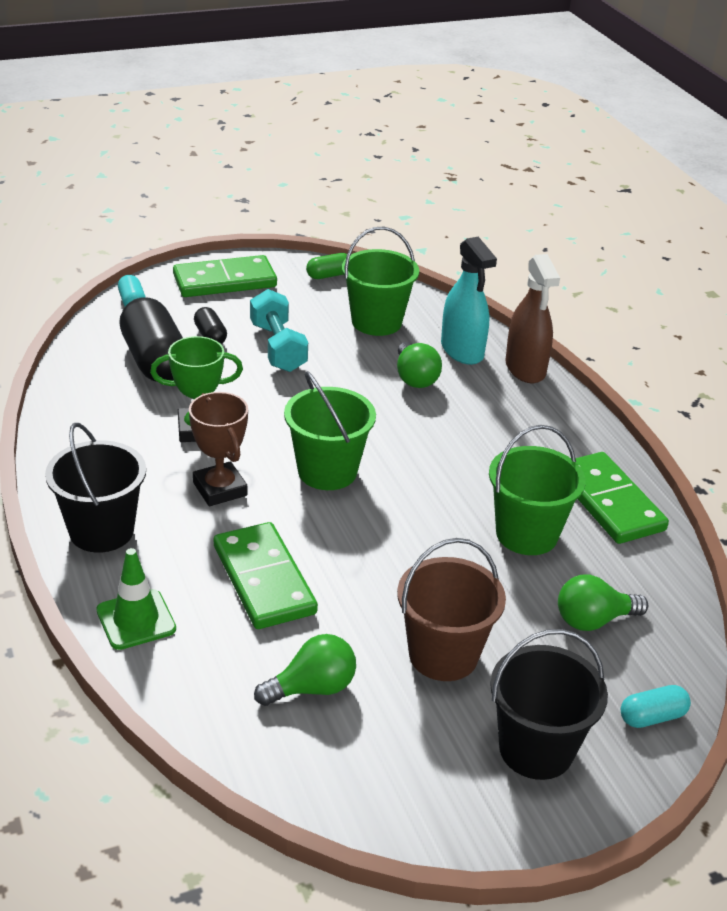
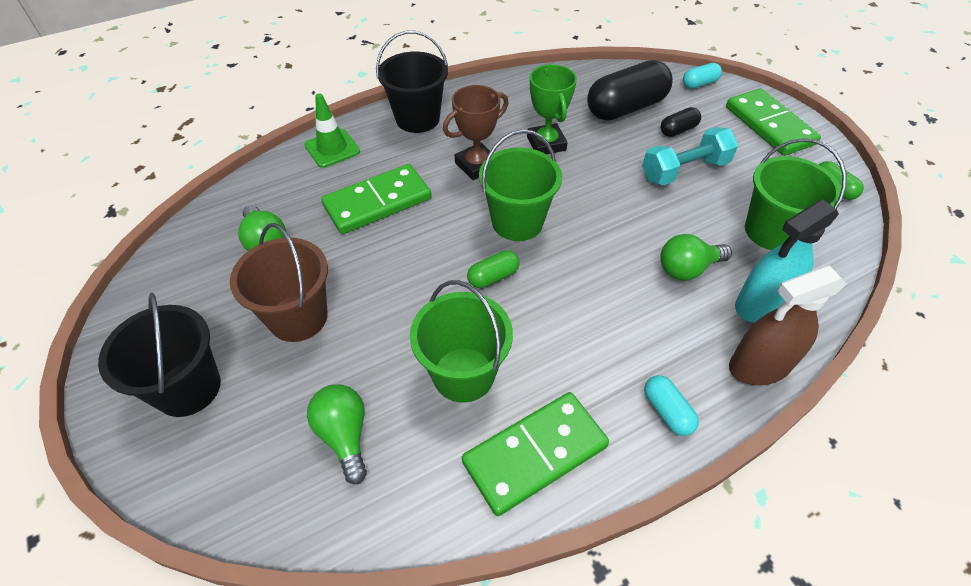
camera: 85 degrees right, 15 degrees up
(405, 499) = (493, 277): none -> green capsule
(652, 717) = (214, 487): turquoise capsule -> turquoise capsule (667, 411)

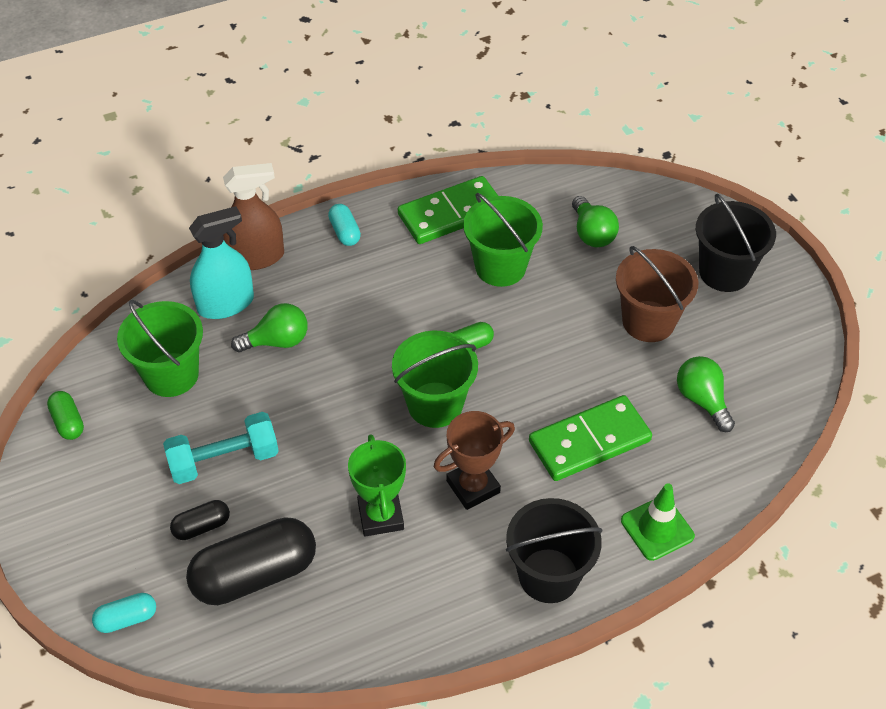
camera: 175 degrees left, 0 degrees up
(769, 125) = (77, 526): green domino -> none

